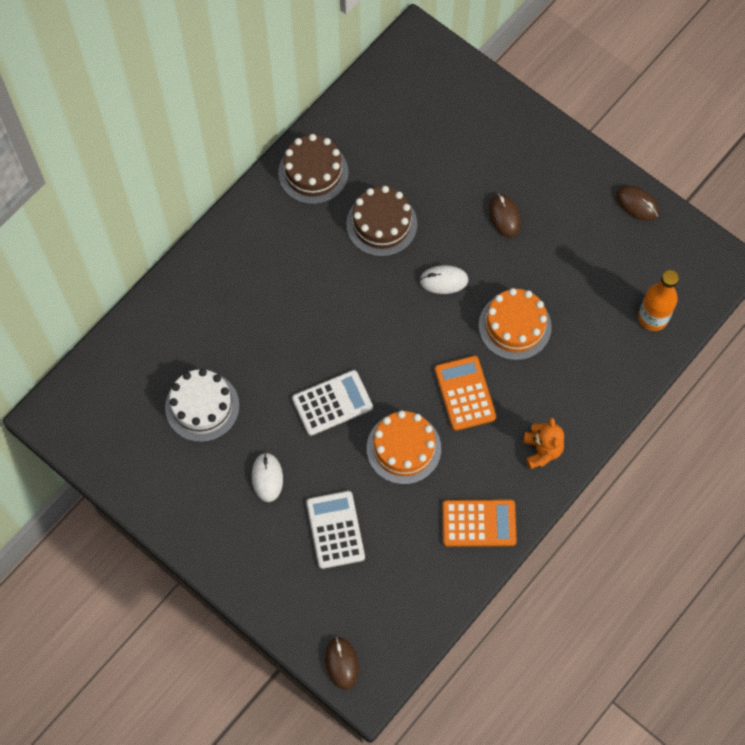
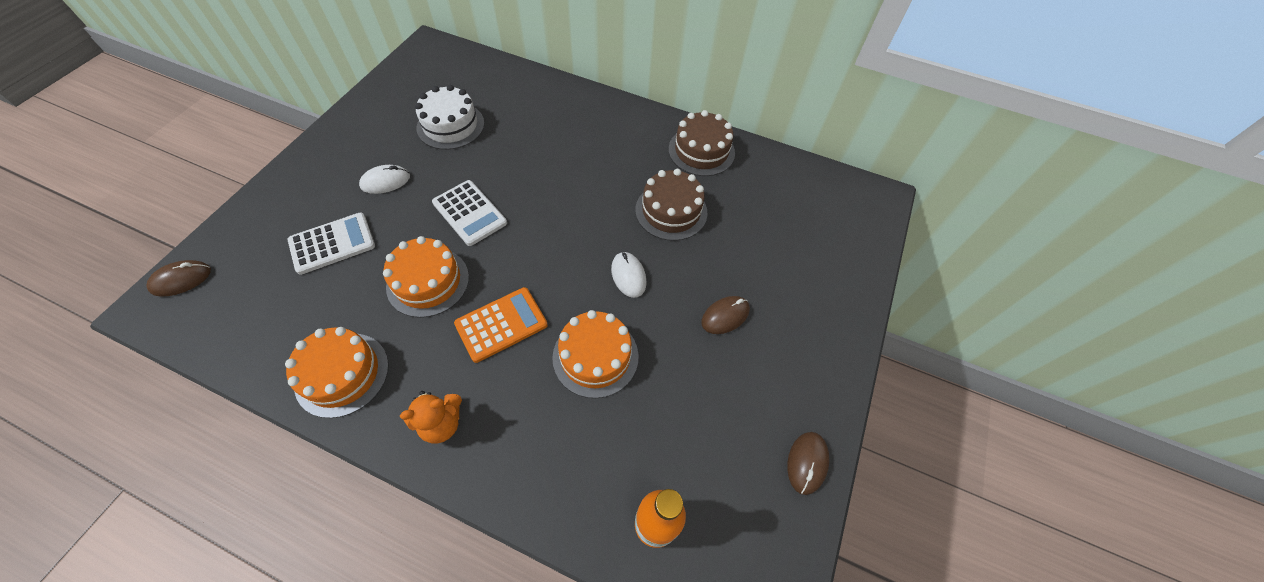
camera: 70 degrees right, 10 degrees down
(479, 523) = (342, 374): orange calculator -> orange cake

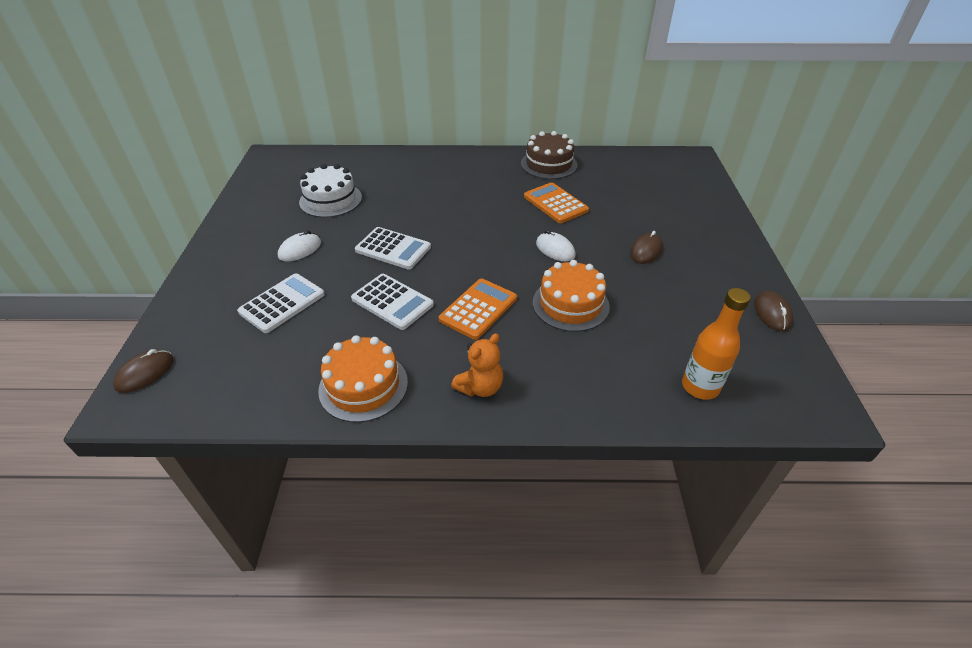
camera: 20 degrees left, 15 degrees down
(428, 282) = (392, 302): orange cake -> white calculator
(671, 211) = (555, 203): brown cake -> orange calculator

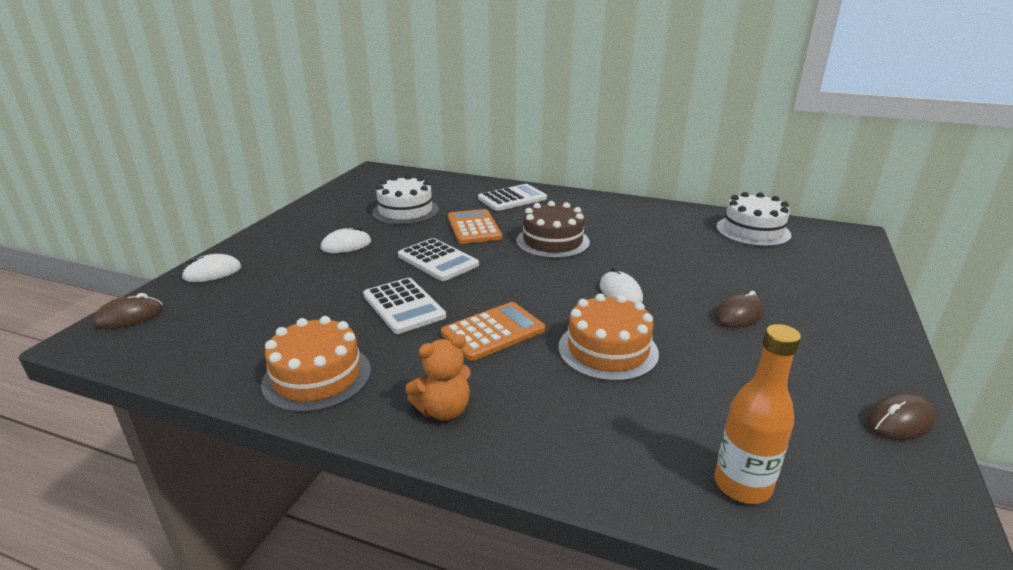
camera: 20 degrees right, 15 degrees down
(191, 307) = (212, 272): none -> white mouse
(282, 303) = (295, 285): white calculator -> white calculator (512, 198)
(549, 164) = (659, 215): brown cake -> brown cake (552, 241)
(555, 203) = (646, 251): orange calculator -> orange calculator (474, 227)
(625, 167) = (753, 231): none -> white cake
(772, 313) = (899, 421): brown mouse -> brown mouse turned 45 degrees clockwise

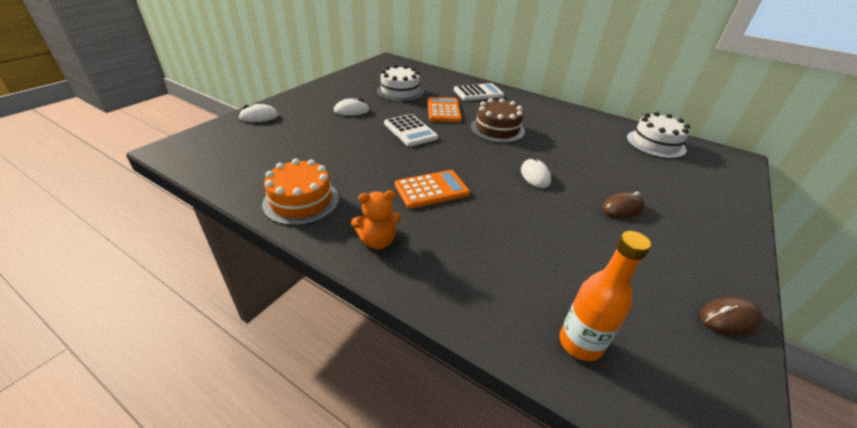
camera: 10 degrees right, 10 degrees up
(129, 317) = (198, 139): brown mouse -> none
(404, 306) = (376, 160): white calculator -> none
(608, 350) = (511, 218): orange cake -> none

